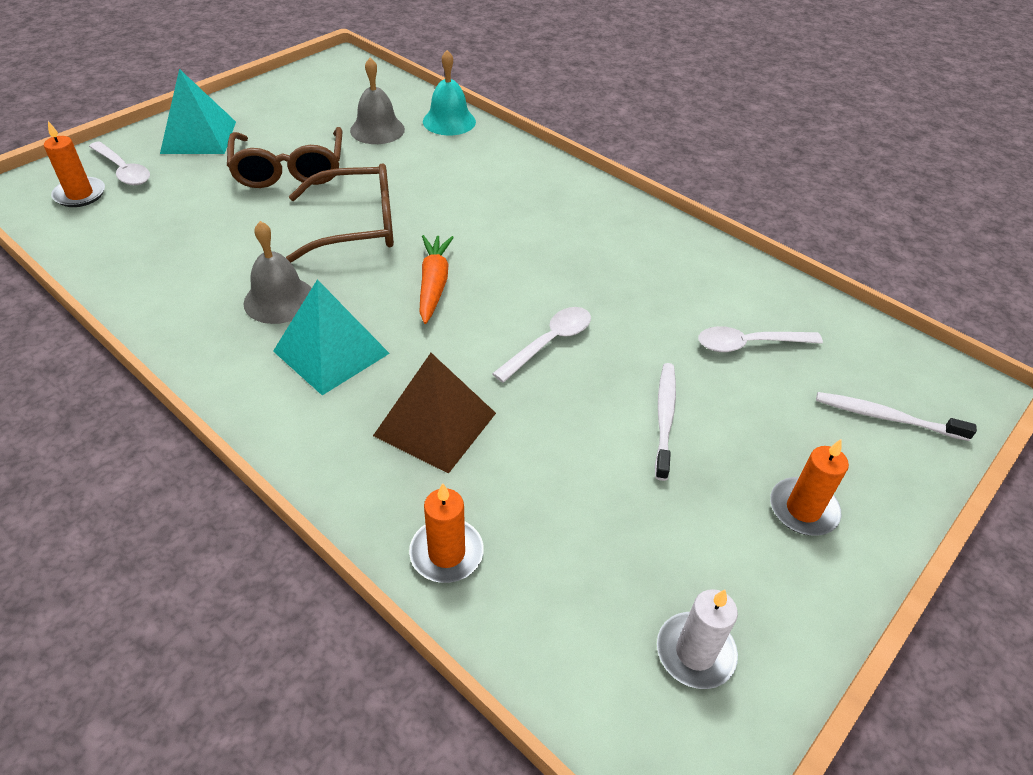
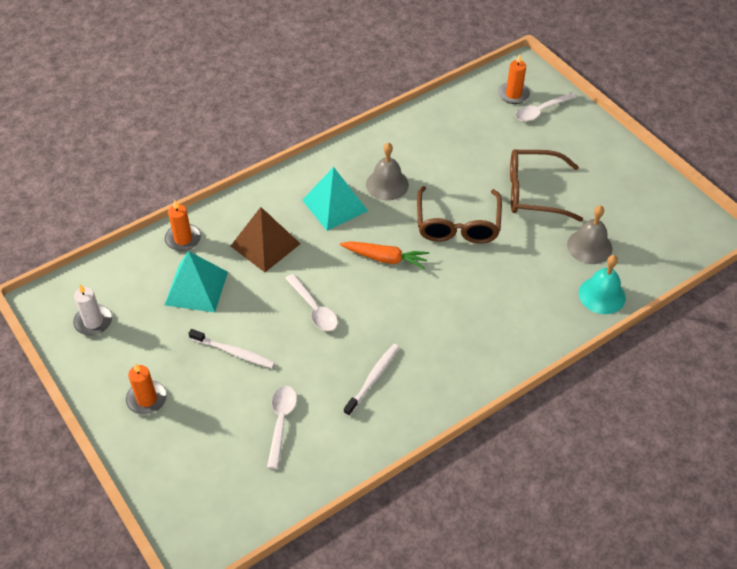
camera: 105 degrees right, 5 degrees up
(199, 137) = (583, 145): turquoise pyramid -> turquoise pyramid (196, 288)
(886, 417) = (193, 478): white toothbrush -> white toothbrush (373, 378)

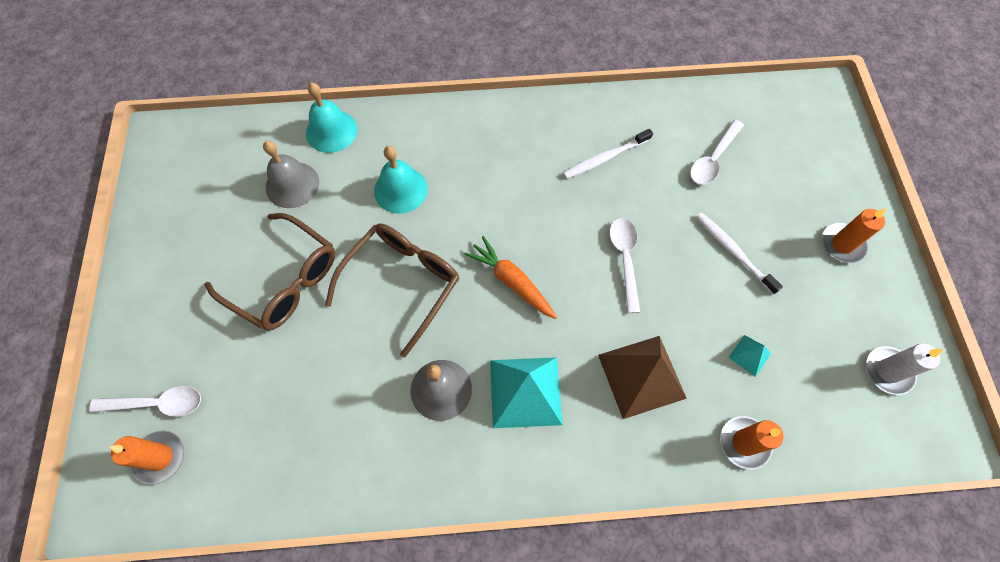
camera: 150 degrees left, 15 degrees up
(196, 288) = (749, 355): turquoise pyramid -> turquoise pyramid, size x0.46
(511, 279) = (400, 190): none -> turquoise bell

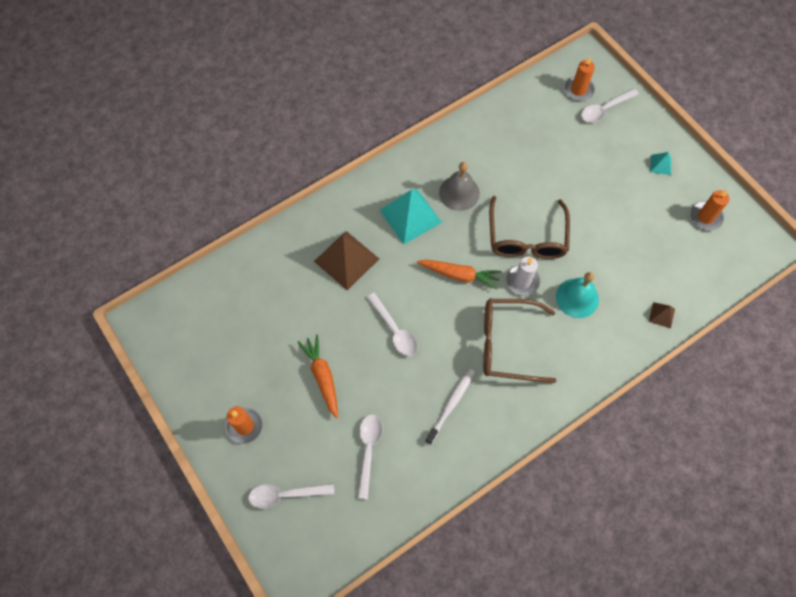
camera: 150 degrees right, 0 degrees up
(284, 280) = (598, 202): brown glasses -> brown glasses (507, 344)
(292, 184) = (650, 262): grey bell -> none
(331, 131) = (661, 315): turquoise bell -> brown pyramid
(733, 251) = (322, 377): white toothbrush -> orange carrot
(744, 443) = (269, 253): orange candle -> orange candle (705, 217)
(749, 355) = (284, 307): turquoise pyramid -> turquoise pyramid (660, 165)
(816, 162) = (285, 495): none -> white spoon
(888, 371) = (190, 344): white candle -> white candle (522, 281)

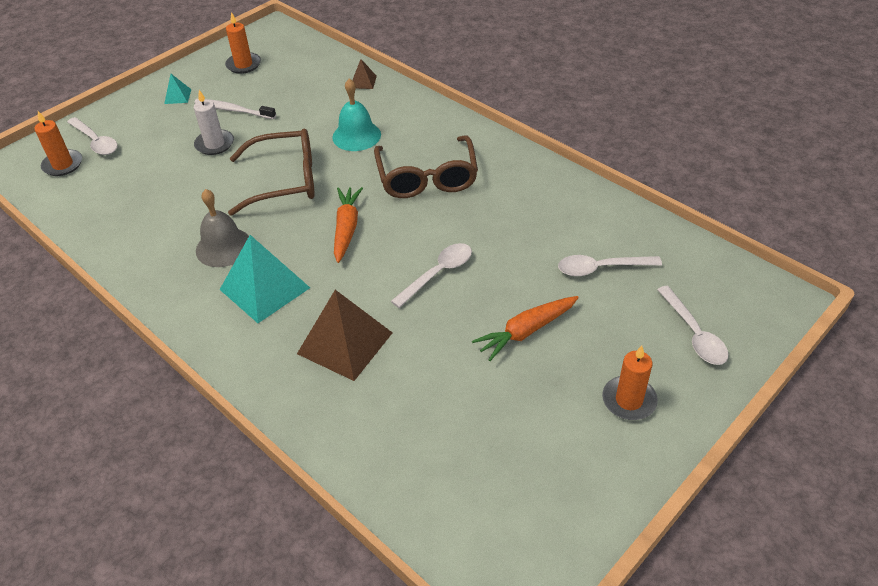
camera: 100 degrees left, 20 degrees down
(451, 404) = (515, 210): white toothbrush -> white toothbrush (233, 110)
(522, 281) = (344, 177): white candle -> white candle (214, 144)

